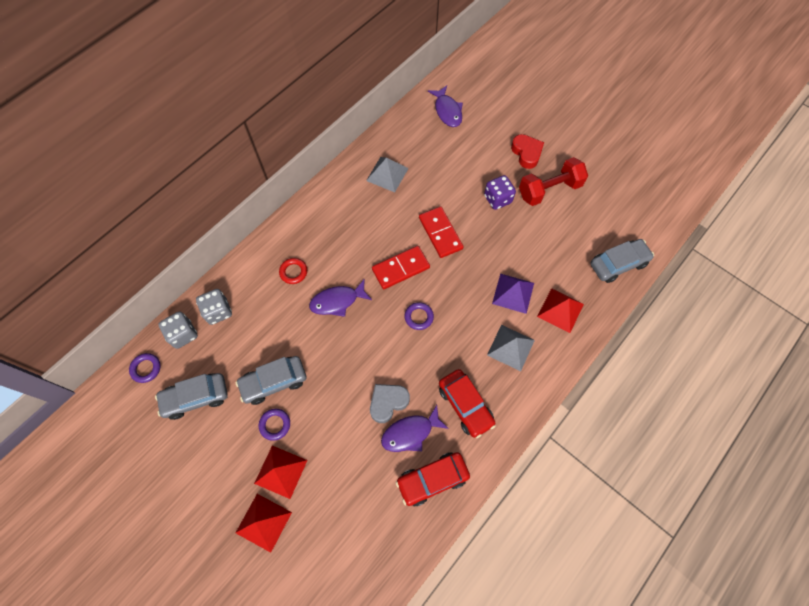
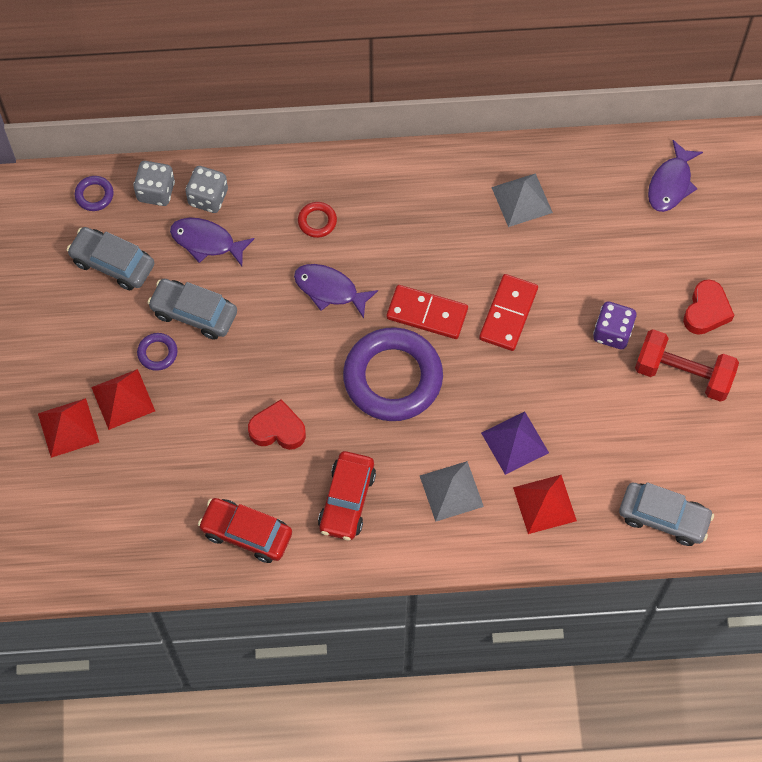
camera: 45 degrees right, 0 degrees up
(388, 402) = (278, 429): grey heart -> red heart
(410, 433) = (270, 476): purple fish -> purple fish (206, 242)
(419, 317) = (393, 378): purple ring -> purple ring, size x2.45

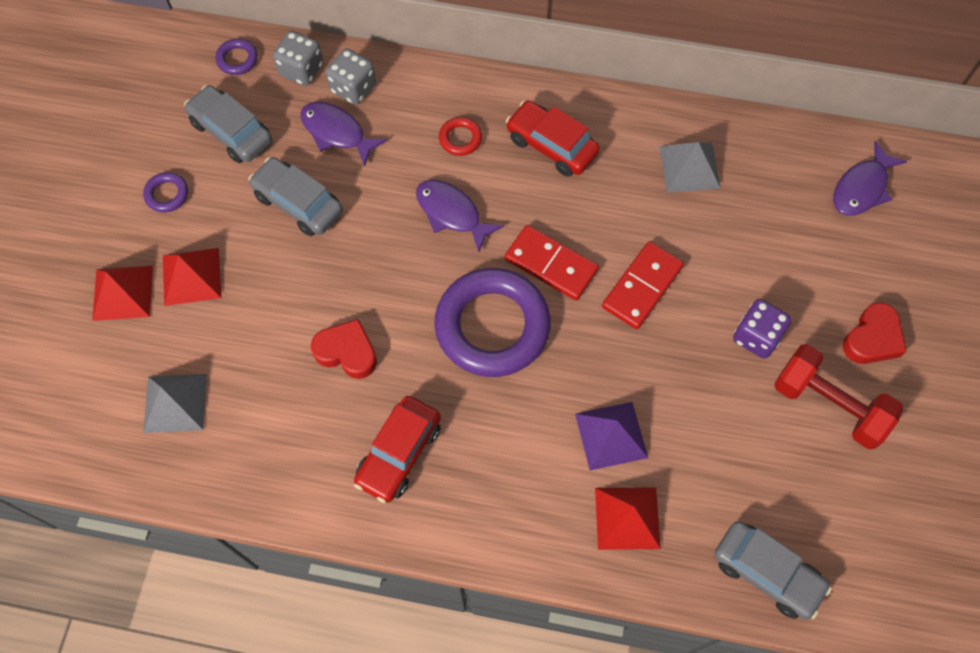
camera: 15 degrees right, 0 degrees up
(157, 353) = (245, 236): purple ring -> purple ring (167, 194)
(246, 533) = (274, 462): red car -> red car (551, 145)
(451, 491) = (522, 473): grey pyramid -> grey pyramid (175, 402)

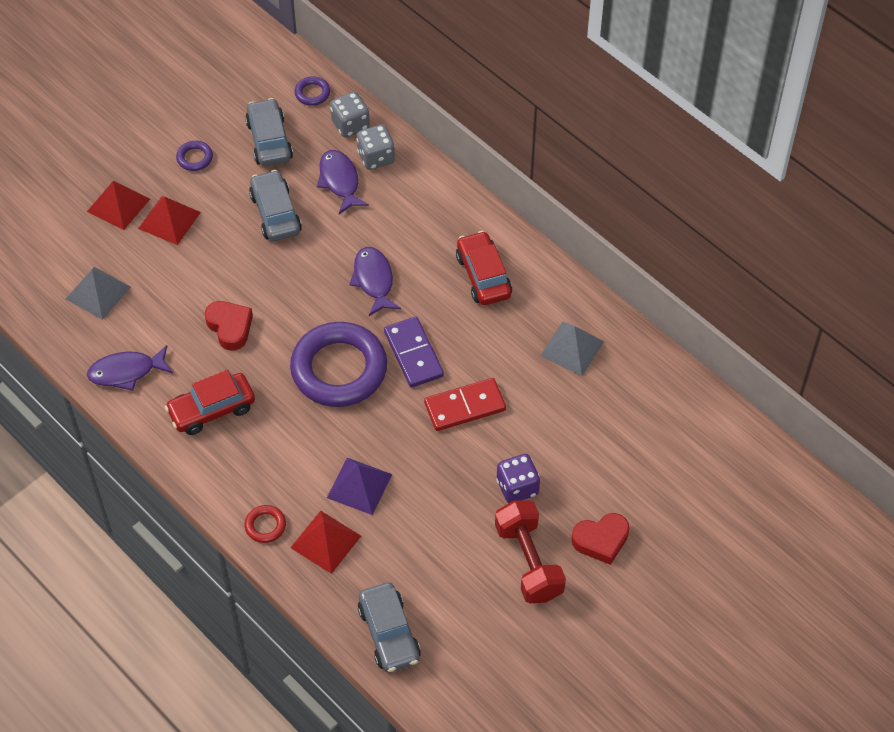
camera: 35 degrees right, 10 degrees down
(460, 138) = (422, 234): red ring -> red ring (265, 526)
(551, 264) = (413, 354): red domino -> purple domino
(862, 188) = (690, 438): purple fish -> purple fish (126, 372)

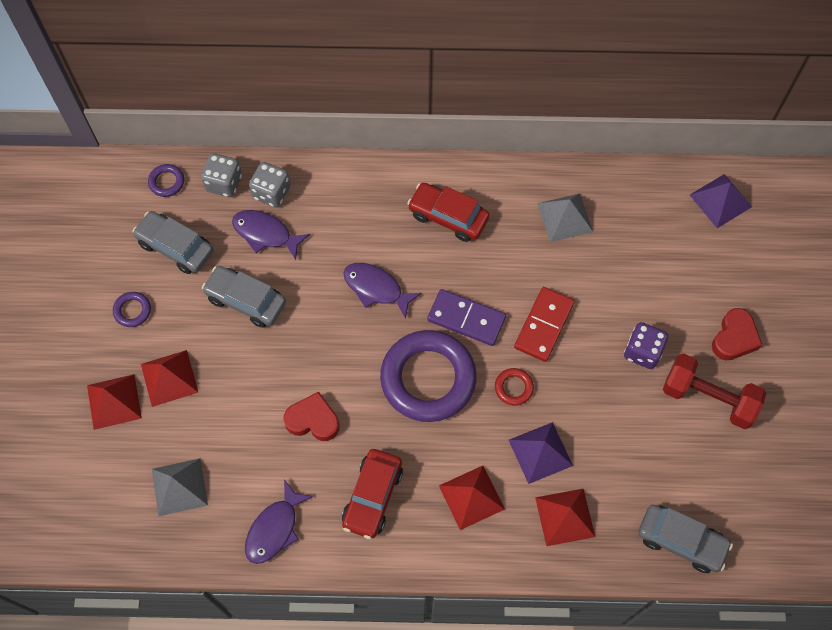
camera: 45 degrees left, 10 degrees up
(265, 526) = (511, 547): red ring -> red ring (513, 388)
(277, 470) = (471, 497): none -> red pyramid
(713, 438) = (720, 200): none -> purple pyramid

